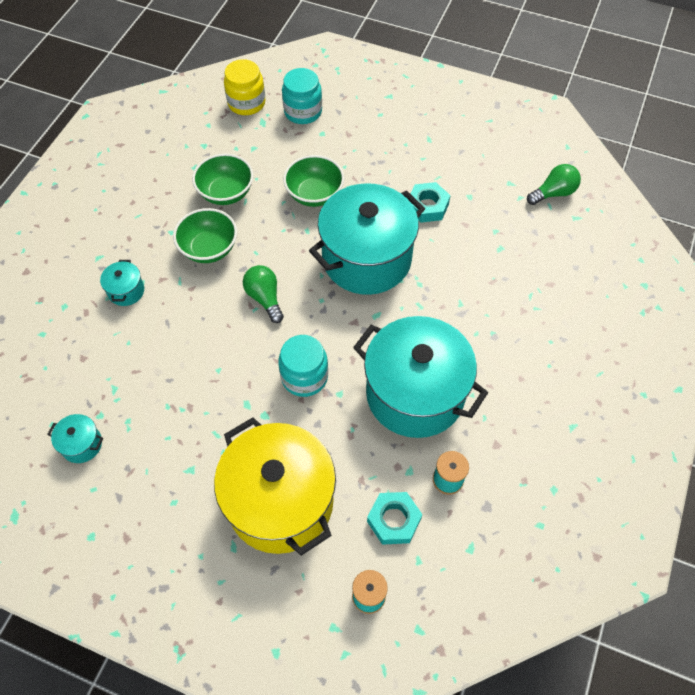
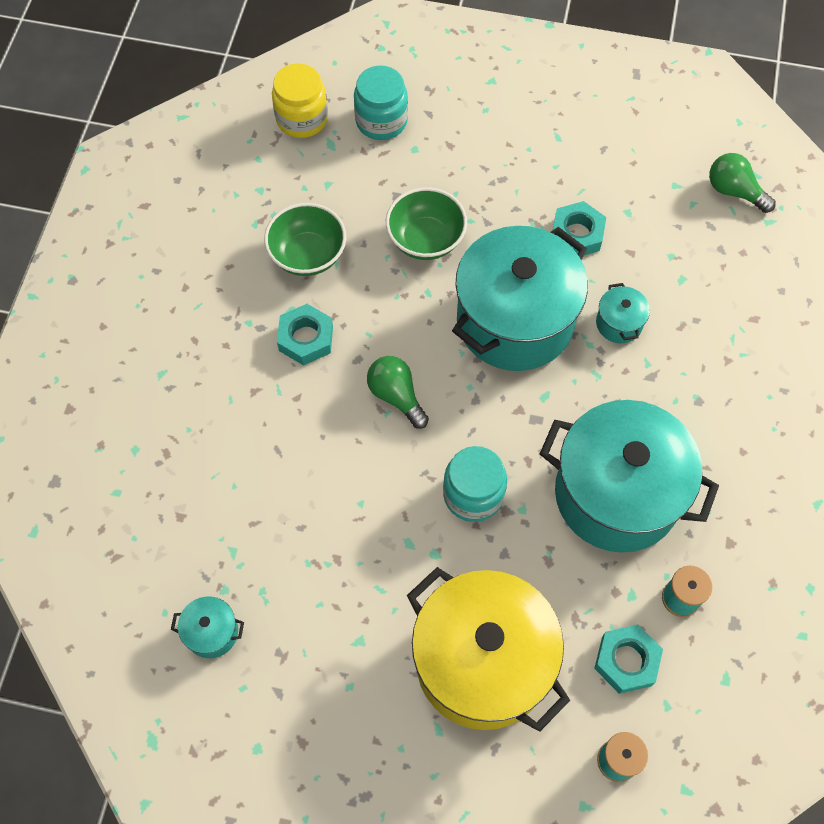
camera: 10 degrees left, 5 degrees up
(126, 291) = (212, 415): turquoise pot -> turquoise pot (619, 323)
(209, 249) = (306, 338): green bowl -> turquoise nut
(553, 193) = (734, 191): green light bulb -> green light bulb turned 105 degrees counterclockwise

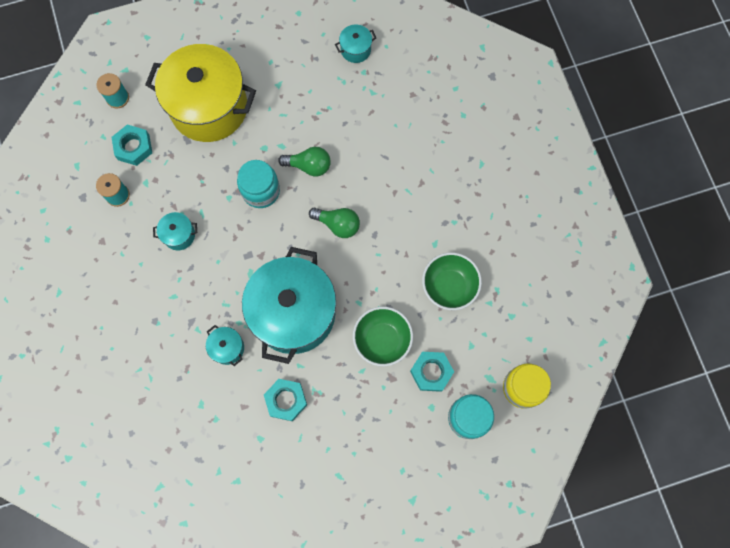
camera: 150 degrees right, 10 degrees up
(306, 338) = (413, 230): turquoise nut -> turquoise nut (431, 372)
(616, 494) = (179, 235): turquoise pot -> turquoise pot, size x0.40
(734, 191) = (193, 499): green light bulb -> green light bulb (309, 166)

